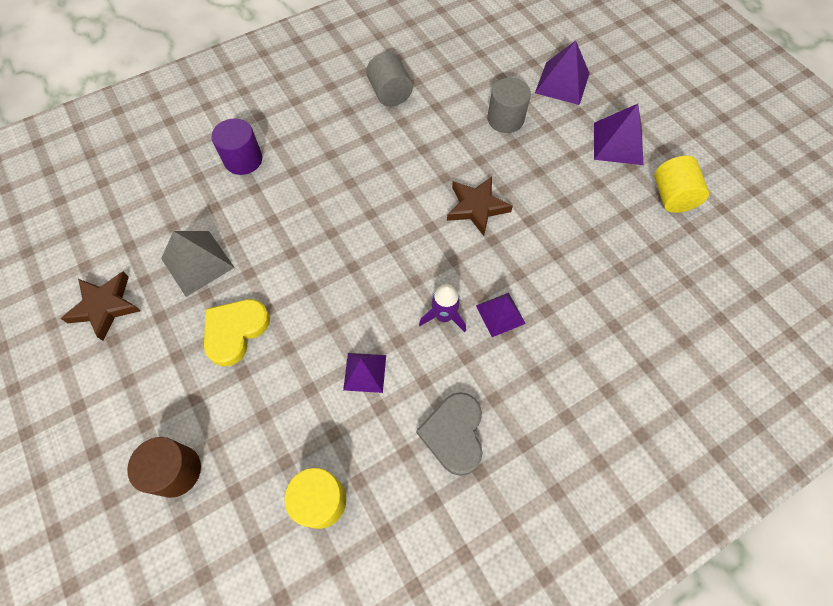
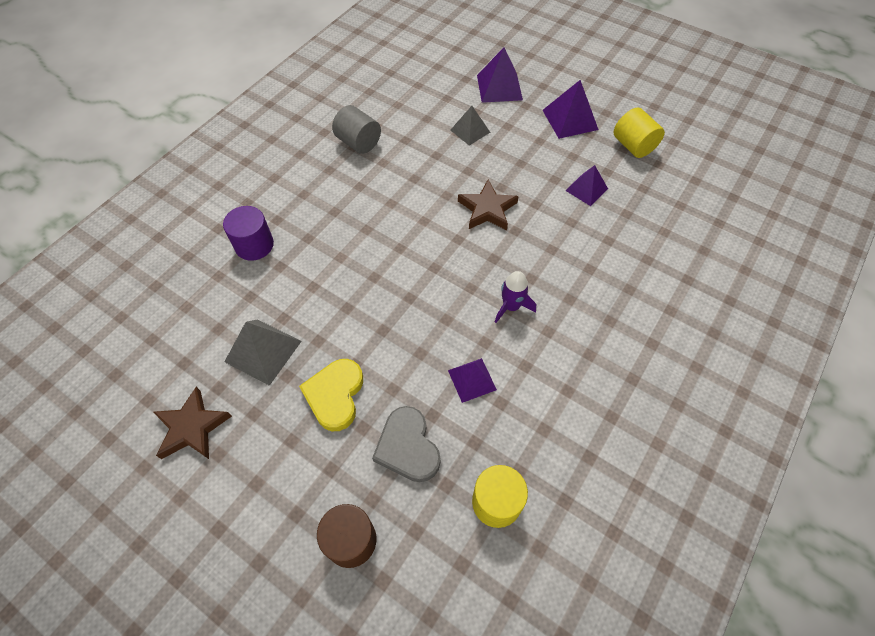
camera: 25 degrees left, 5 degrees down
(454, 434) = (574, 396): grey heart -> grey heart (407, 447)
(500, 314) = (555, 286): purple pyramid -> purple pyramid (586, 189)
(505, 119) = (470, 131): grey cylinder -> grey pyramid

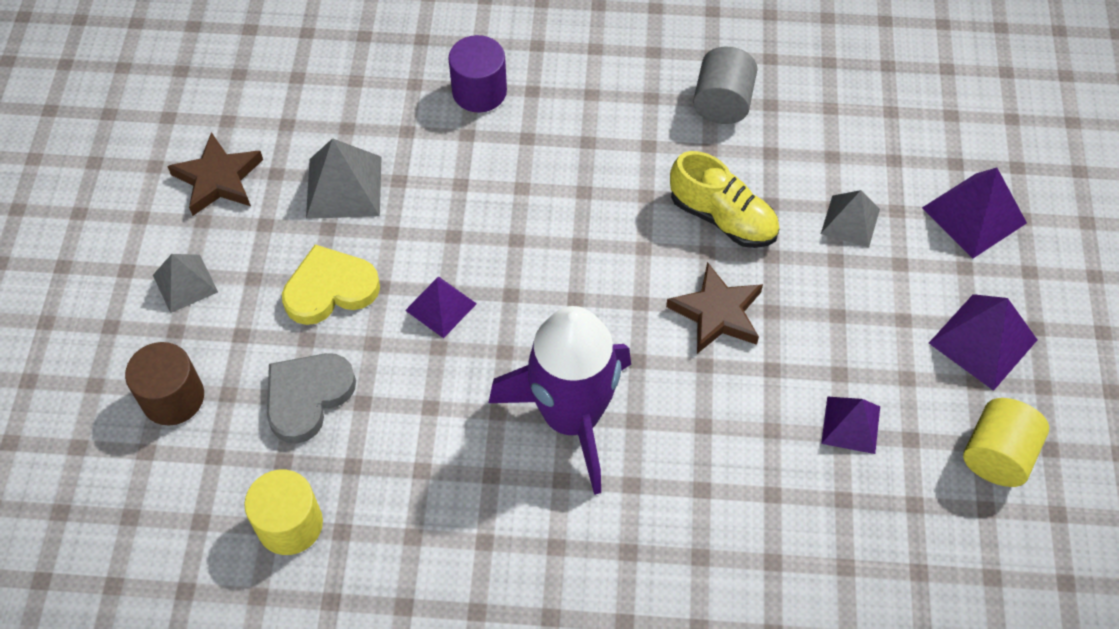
camera: 60 degrees right, 0 degrees up
(262, 489) = (185, 283): none -> grey pyramid
(430, 178) = (722, 218): none -> yellow shoe
(472, 380) = (434, 422): purple pyramid -> purple pyramid (441, 307)
(511, 306) = (571, 417): purple rocket -> purple rocket, size x2.25

